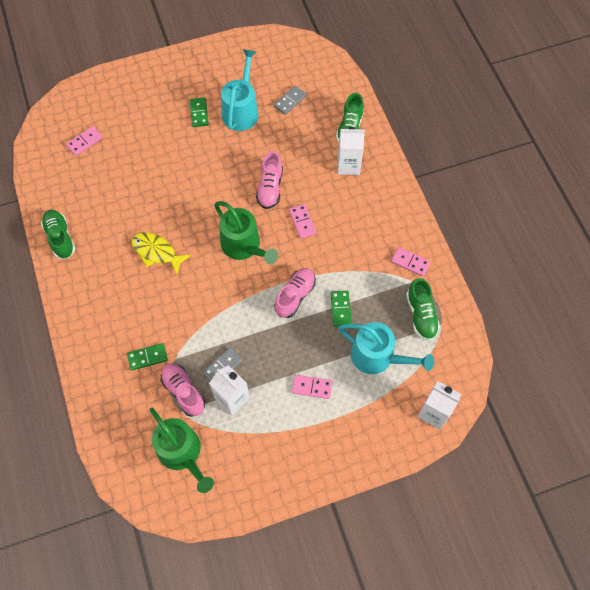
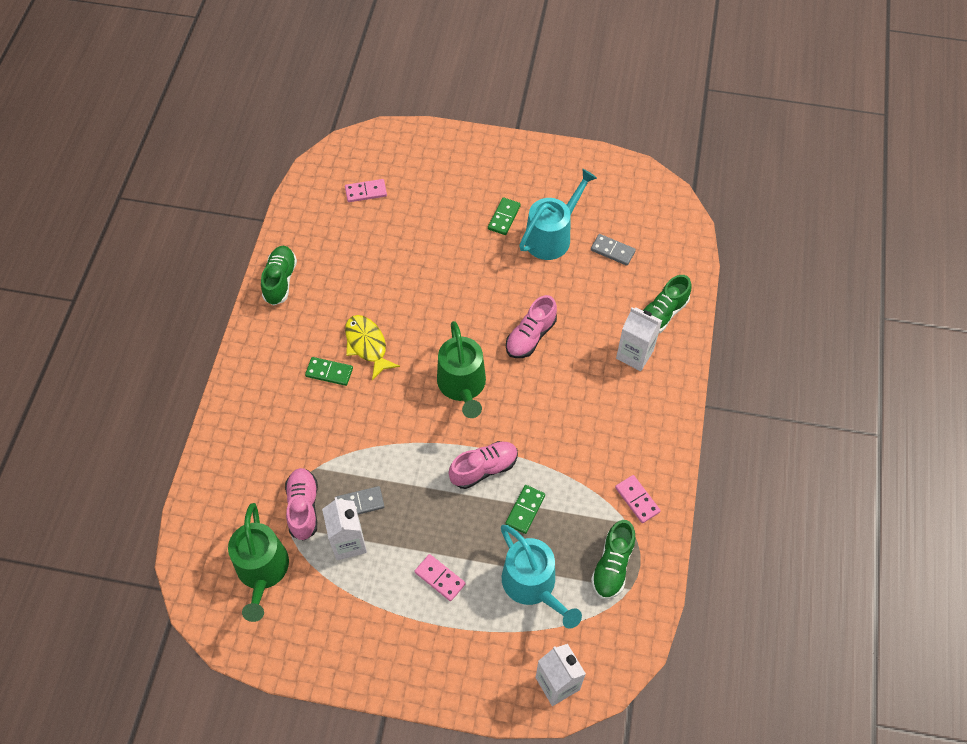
camera: 30 degrees right, 5 degrees down
(147, 357) = (290, 451): green domino -> green domino (329, 372)
(290, 101) = (612, 251): grey domino -> grey domino turned 45 degrees clockwise
(302, 222) = (543, 392): pink domino -> none

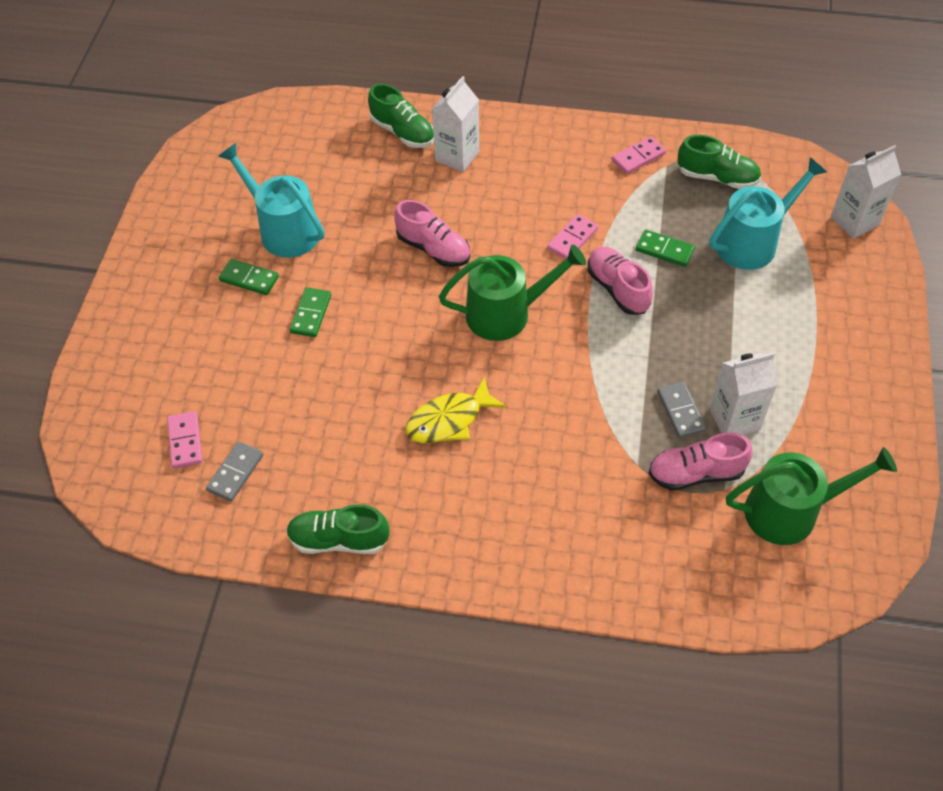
camera: 90 degrees left, 5 degrees down
(329, 372) = (493, 461): green domino -> green domino (311, 314)
(440, 578) = (761, 325): pink domino -> pink domino (572, 239)
(612, 251) = (310, 173): grey domino -> grey domino (235, 473)

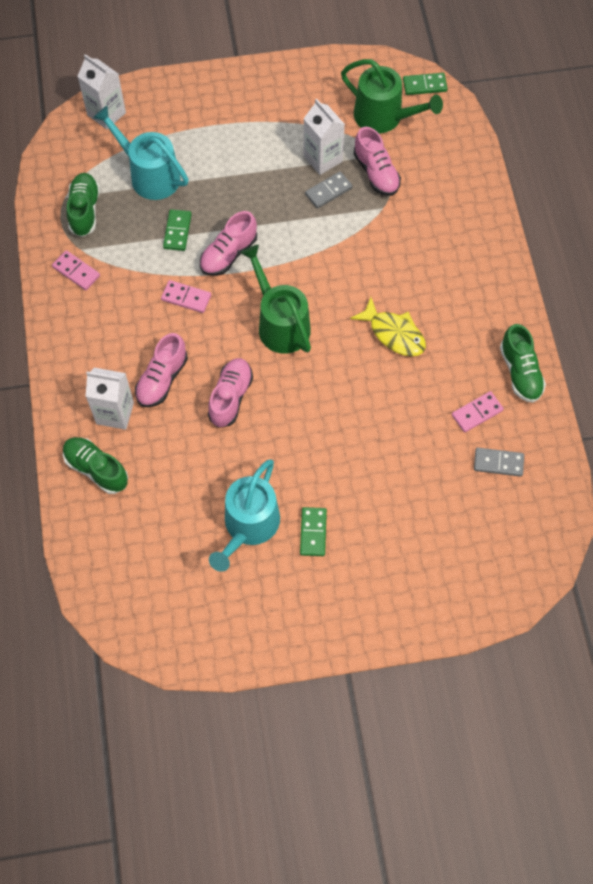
camera: 110 degrees left, 10 degrees up
(185, 441) = (487, 512): pink domino -> pink domino (477, 413)
(311, 314) = (332, 467): green domino -> green domino (424, 85)
(402, 132) = (96, 469): green shoe -> green shoe turned 75 degrees counterclockwise
(479, 199) = (162, 379): none -> pink shoe
(790, 511) = (384, 117): green watering can -> green watering can turned 150 degrees clockwise

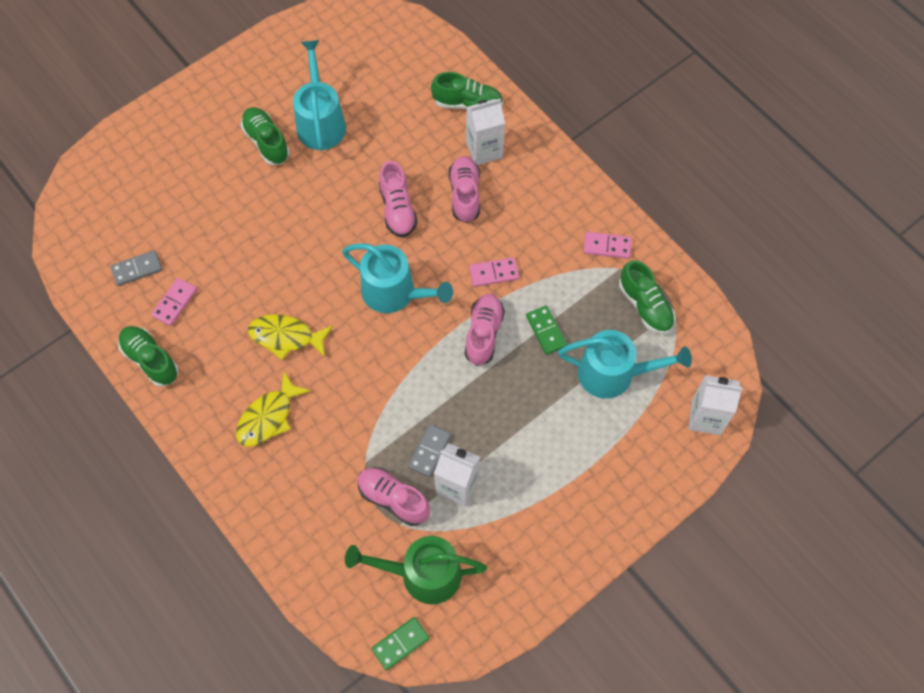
camera: 150 degrees right, 0 degrees up
(280, 324) = (394, 293): green watering can -> turquoise watering can
(313, 532) = (266, 142): green domino -> green shoe
(441, 277) = (268, 417): none -> yellow fish

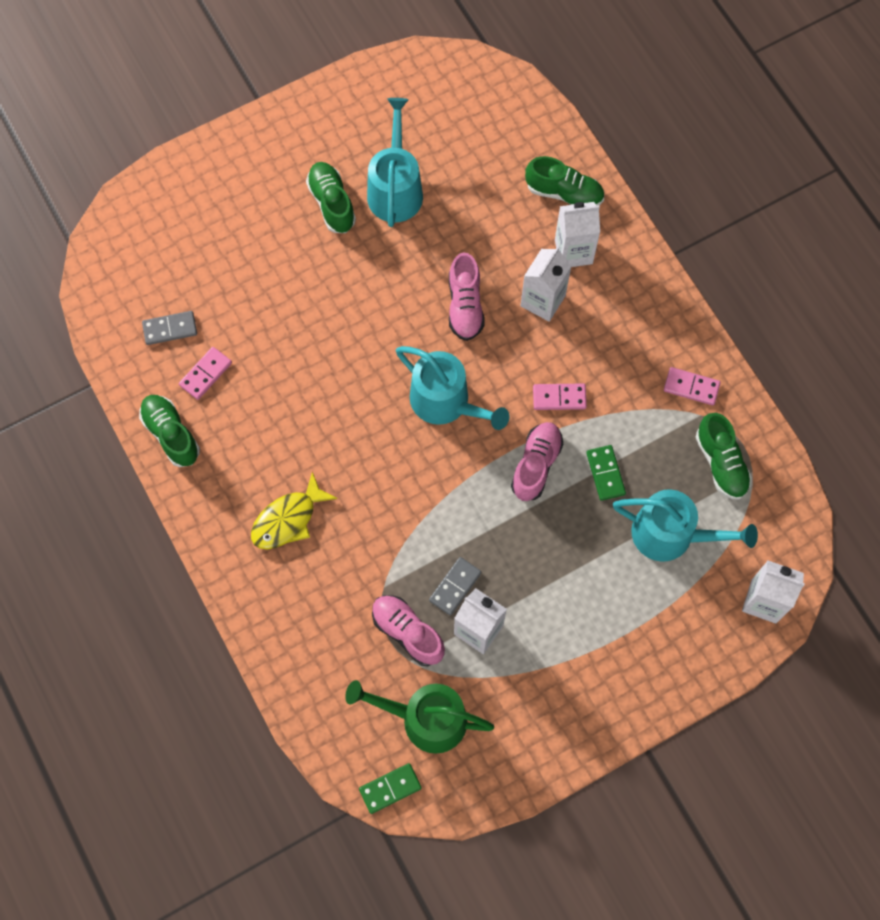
camera: 10 degrees right, 5 degrees up
(286, 337) = (320, 433): yellow fish -> none
(465, 195) = (543, 301): pink shoe -> white carton

